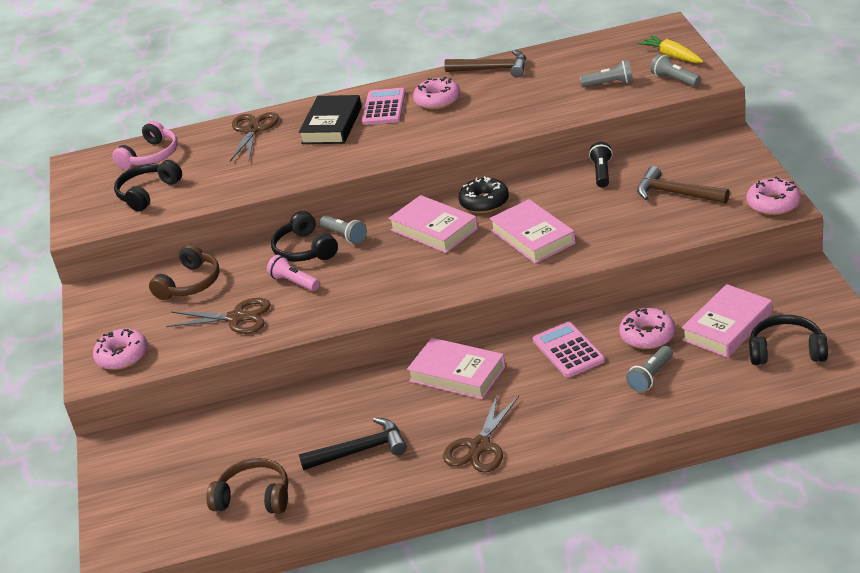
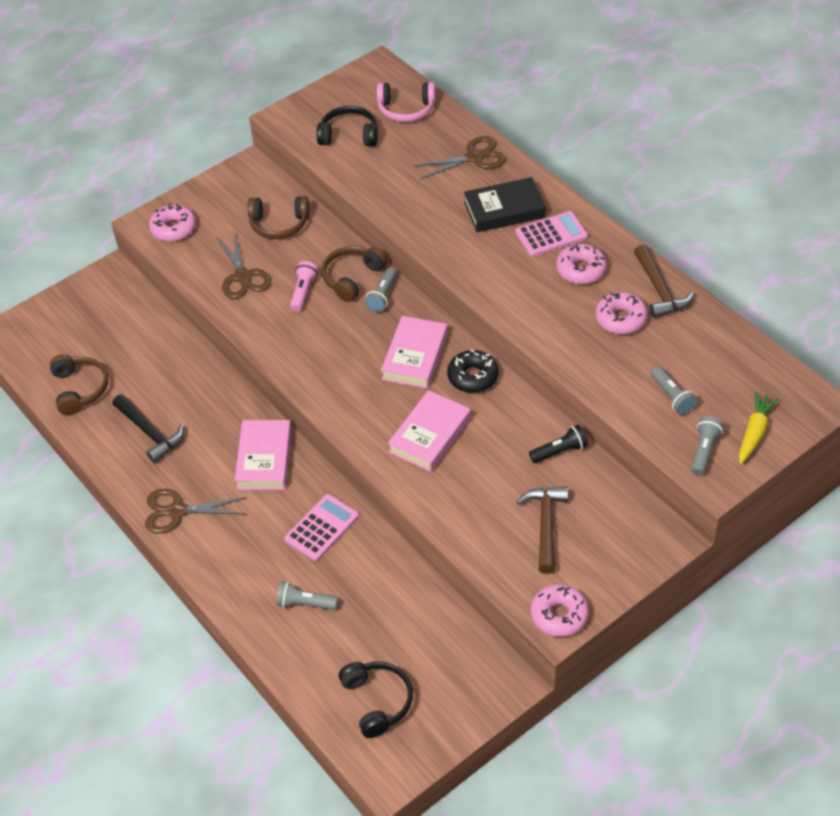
camera: 60 degrees right, 15 degrees up
(305, 249) = (352, 278): black headphones -> brown headphones
(647, 335) = (363, 581): pink donut -> pink donut (620, 319)
(727, 326) = (398, 641): pink book -> none

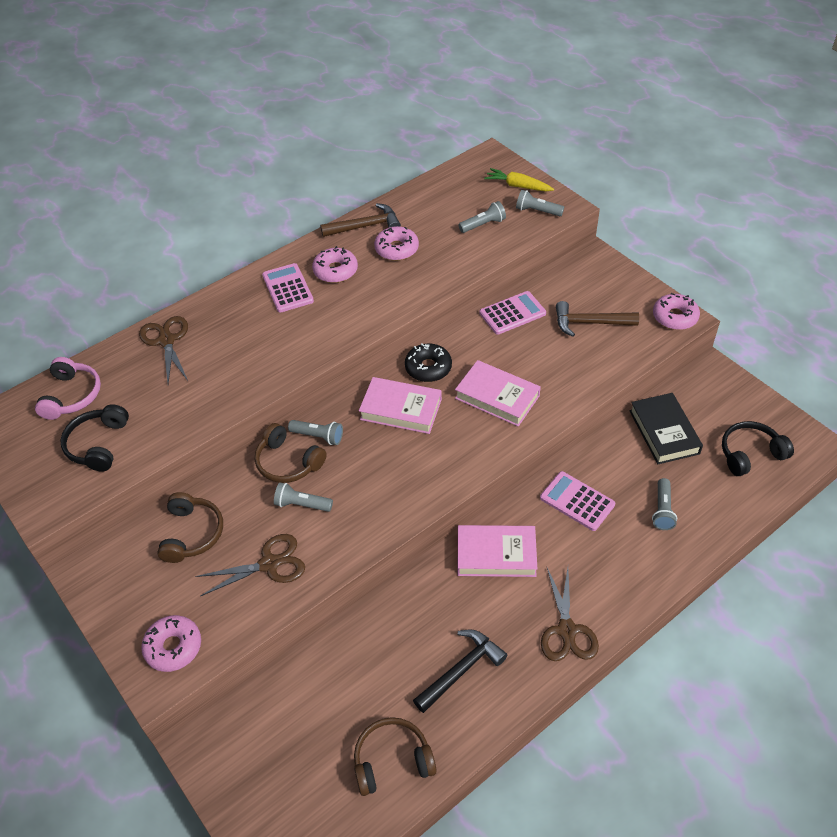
camera: 90 degrees left, 0 degrees up
(303, 292) = (302, 504): pink flashlight -> grey flashlight
(504, 210) = (248, 319): black book -> black book (664, 432)
(559, 451) = (512, 313): black flashlight -> pink calculator

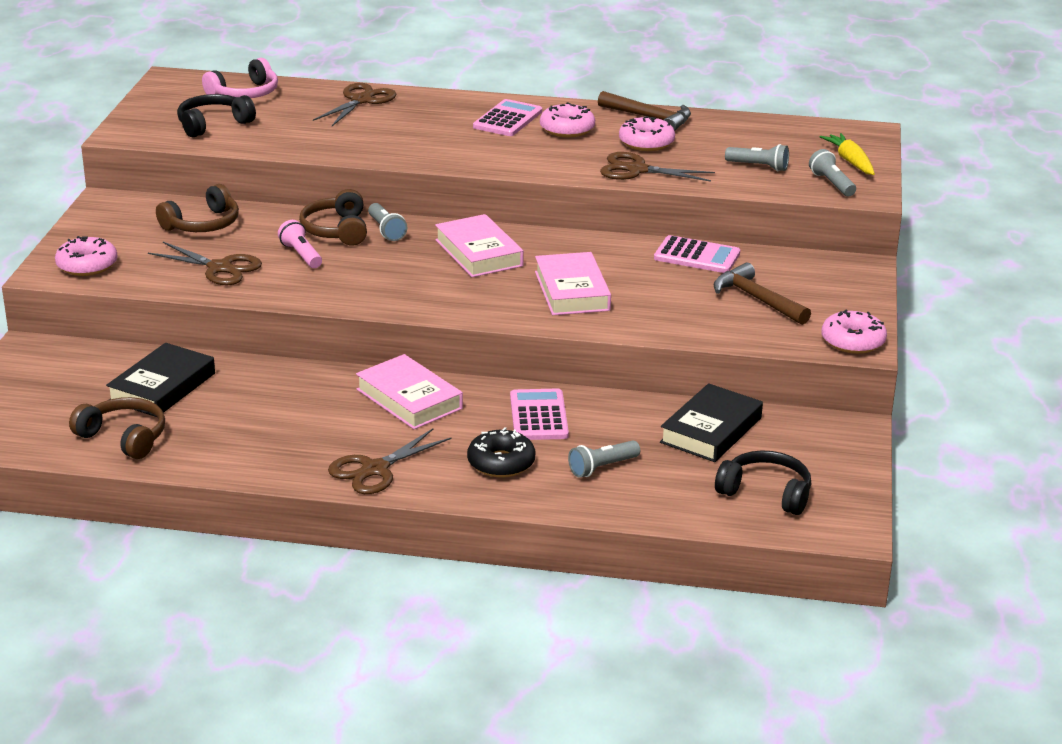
camera: 45 degrees right, 20 degrees down
(302, 504) = (301, 255): grey flashlight -> pink flashlight
(345, 691) = (162, 387): none -> black book
(428, 277) = (637, 170): none -> brown scissors
(428, 368) = (551, 245): black donut -> black donut (501, 463)
(461, 670) = (257, 433): black hammer -> none

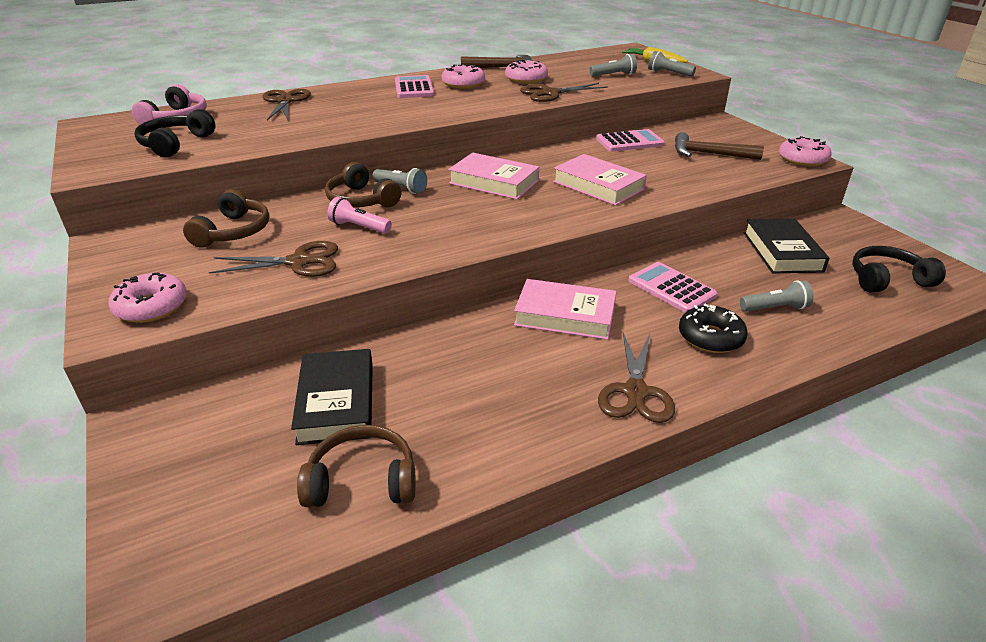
camera: 35 degrees left, 5 degrees up
(602, 468) = (775, 308): grey flashlight -> grey flashlight turned 120 degrees counterclockwise

